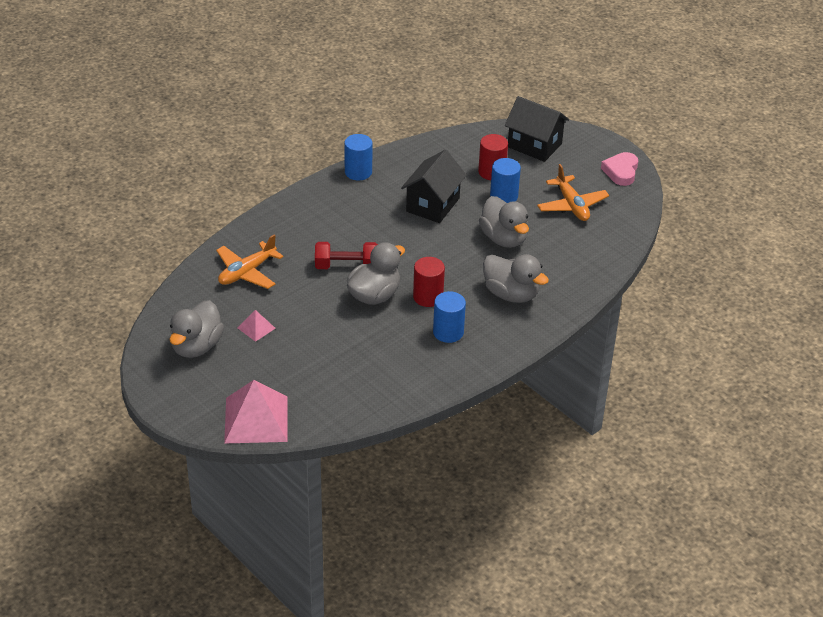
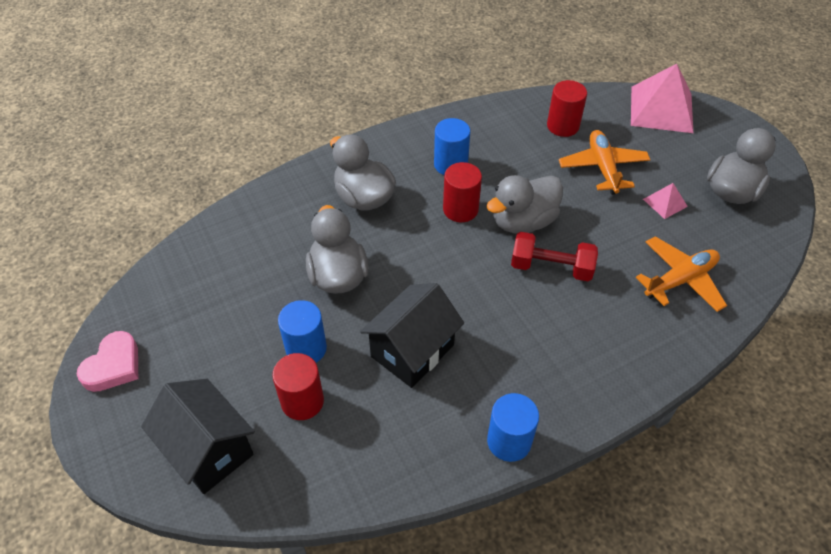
camera: 165 degrees left, 10 degrees up
(353, 385) = (563, 126): none -> red cylinder
(572, 205) = (221, 314): orange plane -> orange plane (602, 167)

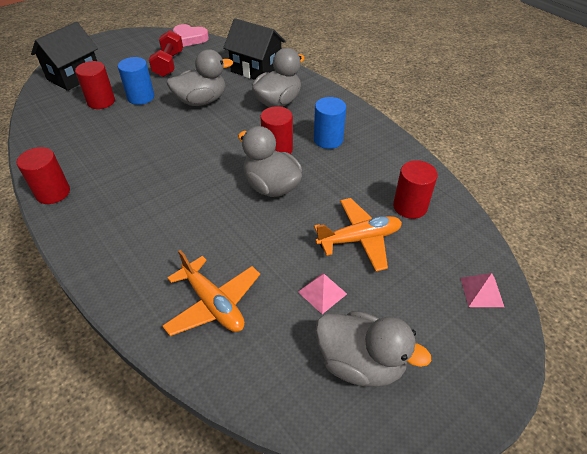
camera: 80 degrees right, 5 degrees down
(113, 366) = (133, 40): pink heart -> pink heart (190, 38)
(412, 351) = (136, 140): black house -> black house (256, 69)
(509, 441) = (53, 193): blue cylinder -> red cylinder
(551, 267) = (220, 207): red dumbbell -> red dumbbell (169, 64)
(661, 109) = (481, 292): pink pyramid -> pink pyramid, size x0.47

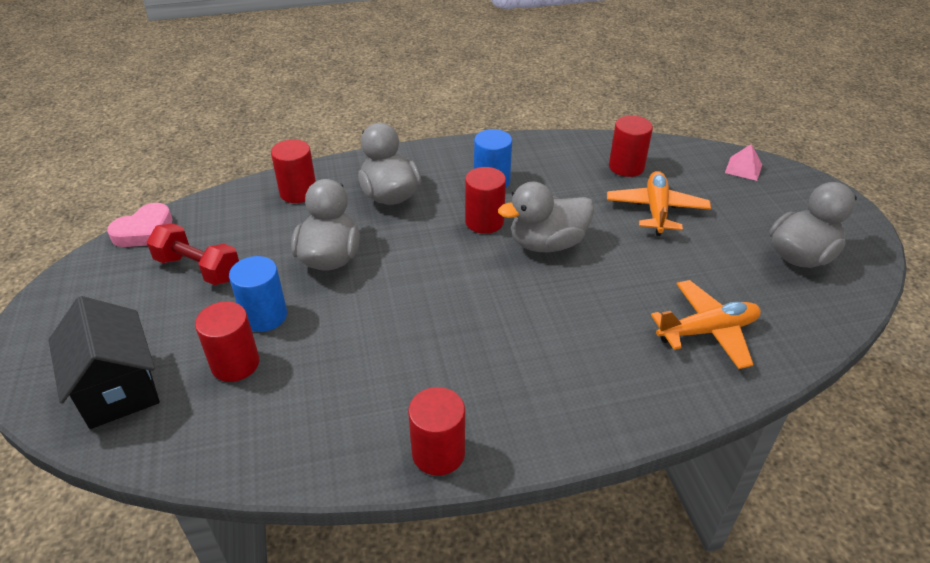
camera: 65 degrees left, 5 degrees down
(256, 69) = (298, 192): black house -> red cylinder
(322, 292) = (716, 253): pink pyramid -> none

